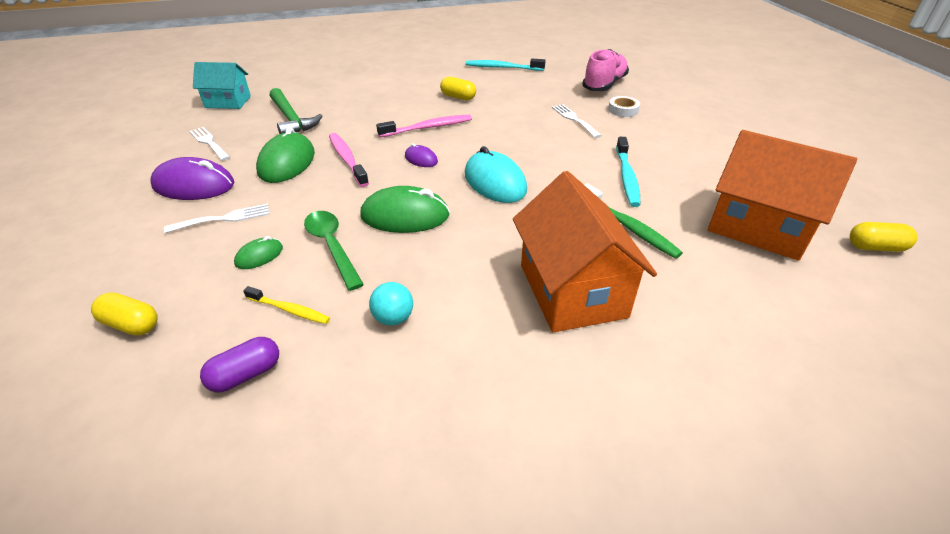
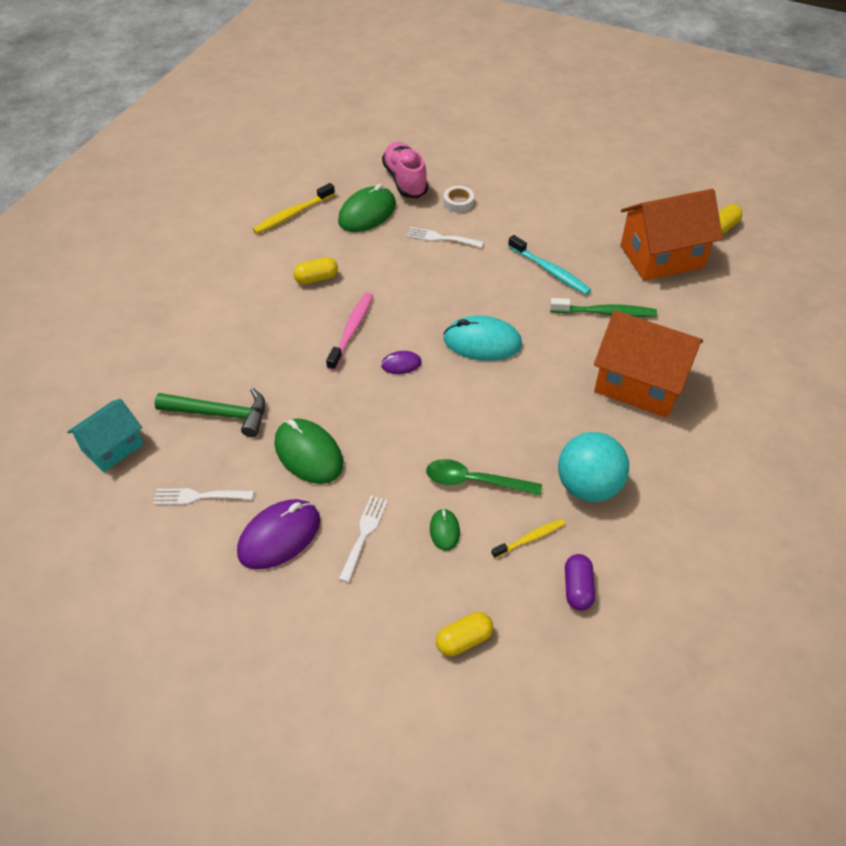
camera: 50 degrees left, 10 degrees up
(347, 159) = (349, 411): pink toothbrush -> none
(393, 318) = (588, 486): turquoise ball -> turquoise ball, size x1.99
(405, 215) = (475, 418): green mouse -> green mouse (367, 213)
(502, 68) = (292, 214): turquoise toothbrush -> yellow toothbrush

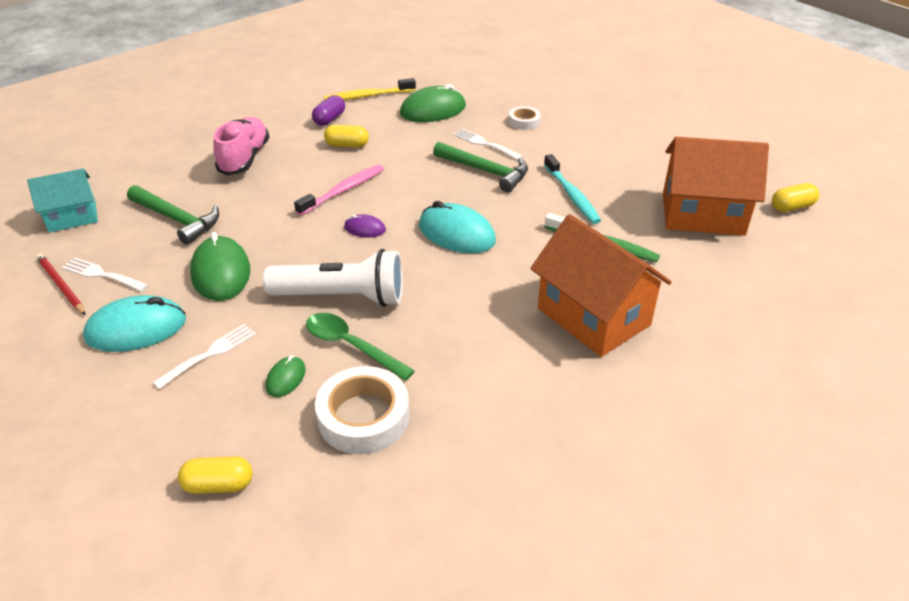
camera: 25 degrees right, 10 degrees down
(169, 522) = (61, 286): none -> red pencil
(279, 536) = (136, 329): purple mouse -> turquoise mouse
(405, 180) = (487, 95): pink shoe -> pink shoe (244, 158)
(433, 439) = (342, 297): none -> white flashlight
(462, 268) = (486, 171): none -> green hammer
(530, 538) = (363, 417): yellow toothbrush -> white tape
(577, 588) = (374, 483): purple capsule -> purple capsule (329, 119)
(588, 486) = (463, 391): turquoise ball -> none

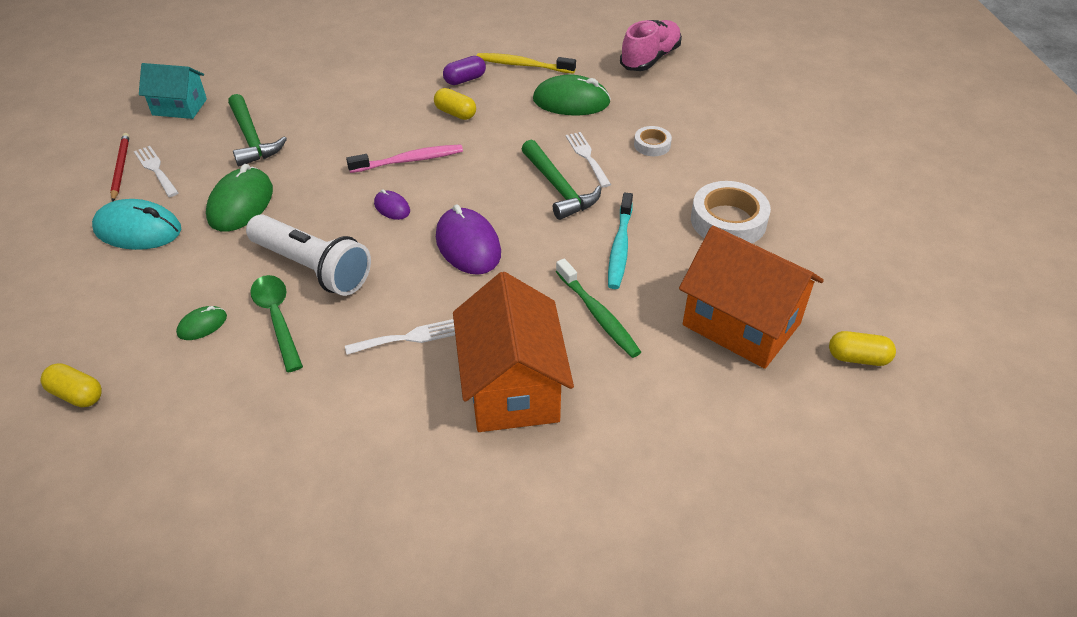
camera: 30 degrees right, 5 degrees up
(210, 354) = (168, 276): white fork -> white fork (407, 338)
(244, 158) = (356, 97): pink shoe -> pink shoe (650, 59)
(363, 417) = (227, 389): white tape -> white tape (728, 221)
(456, 233) = (468, 245): turquoise mouse -> purple mouse

